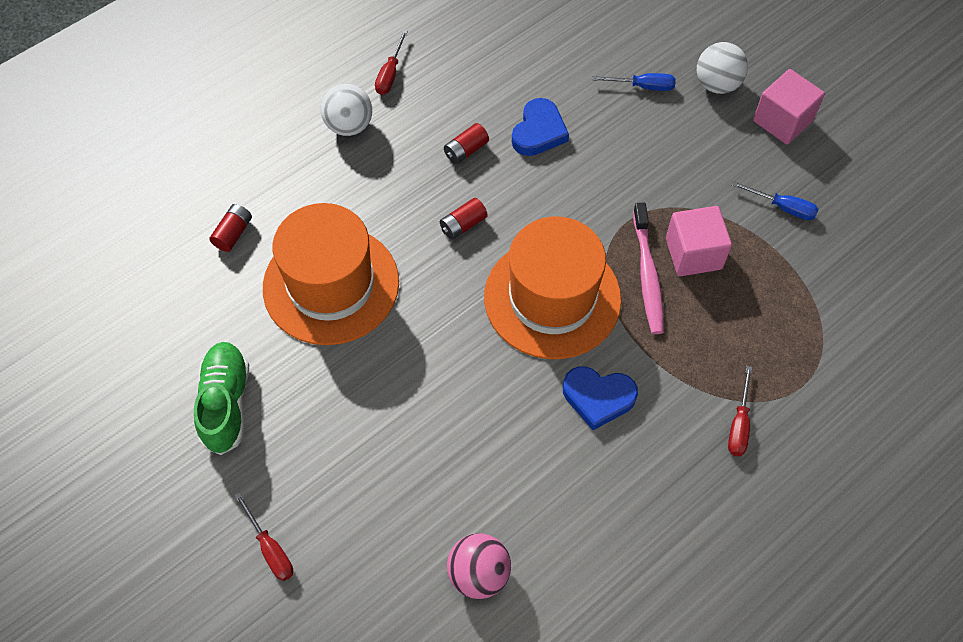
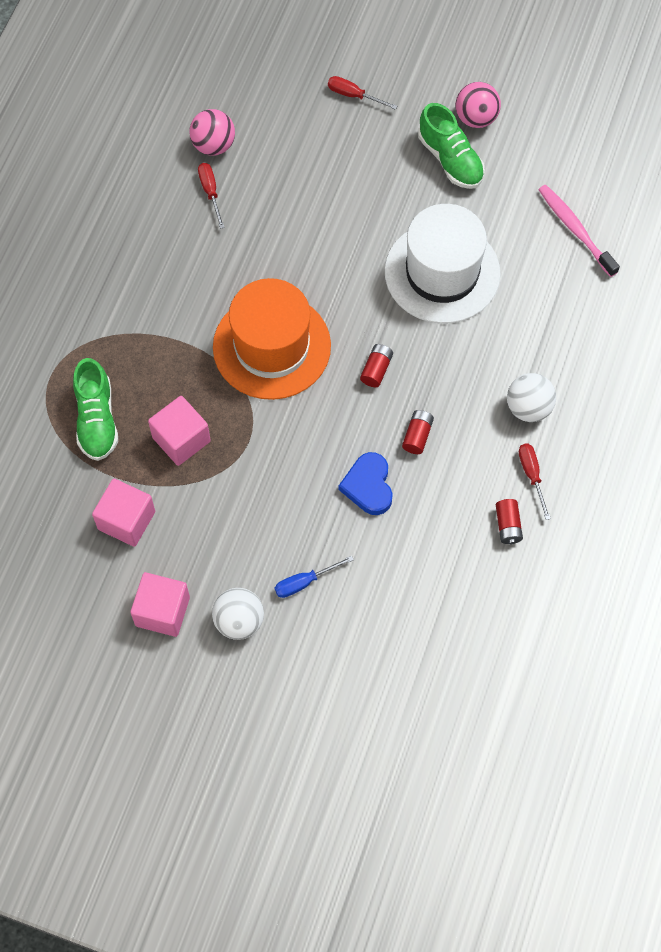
camera: 150 degrees right, 5 degrees up
(158, 439) = (476, 118): none -> pink ball
(233, 233) = (544, 273): red battery -> red battery (508, 525)
(331, 285) = (442, 272): orange hat -> white hat
(598, 398) = (197, 290): blue heart -> none
(647, 275) = (209, 402): pink toothbrush -> pink toothbrush (575, 229)
(739, 424) = (86, 322): red screwdriver -> red screwdriver (210, 192)
(772, 314) = (97, 419): none -> green shoe
(782, 207) = (126, 520): blue screwdriver -> pink cube

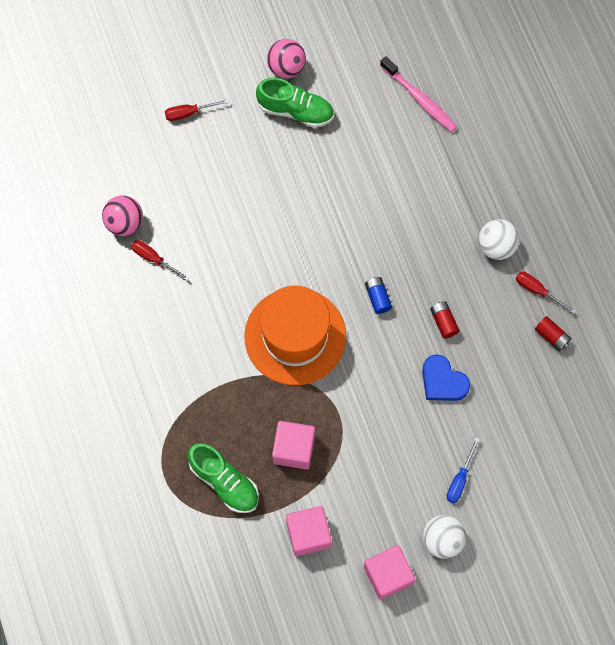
camera: 40 degrees left, 5 degrees up
(376, 369) = (377, 297): red battery -> blue battery
(442, 272) = (360, 196): white hat -> none
(575, 229) = (419, 99): pink toothbrush -> pink toothbrush turned 150 degrees counterclockwise

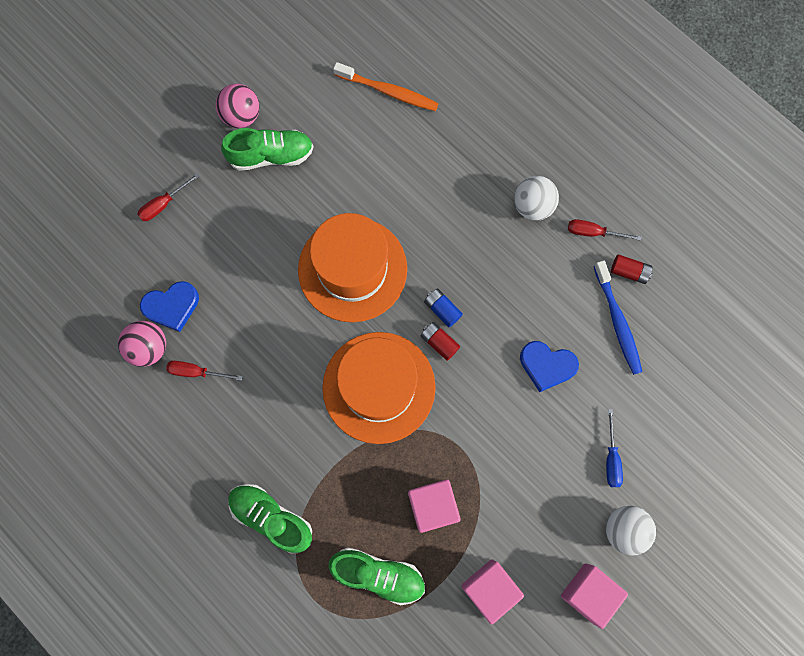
camera: 25 degrees left, 5 degrees up
(158, 198) = (172, 306): none -> blue heart
(160, 399) = (271, 517): none -> green shoe
(319, 232) = (352, 269): none -> orange hat
(419, 99) = (388, 91): pink toothbrush -> orange toothbrush
(443, 322) = (518, 305): red battery -> red battery (439, 342)
(521, 372) = (617, 322): none -> blue toothbrush

